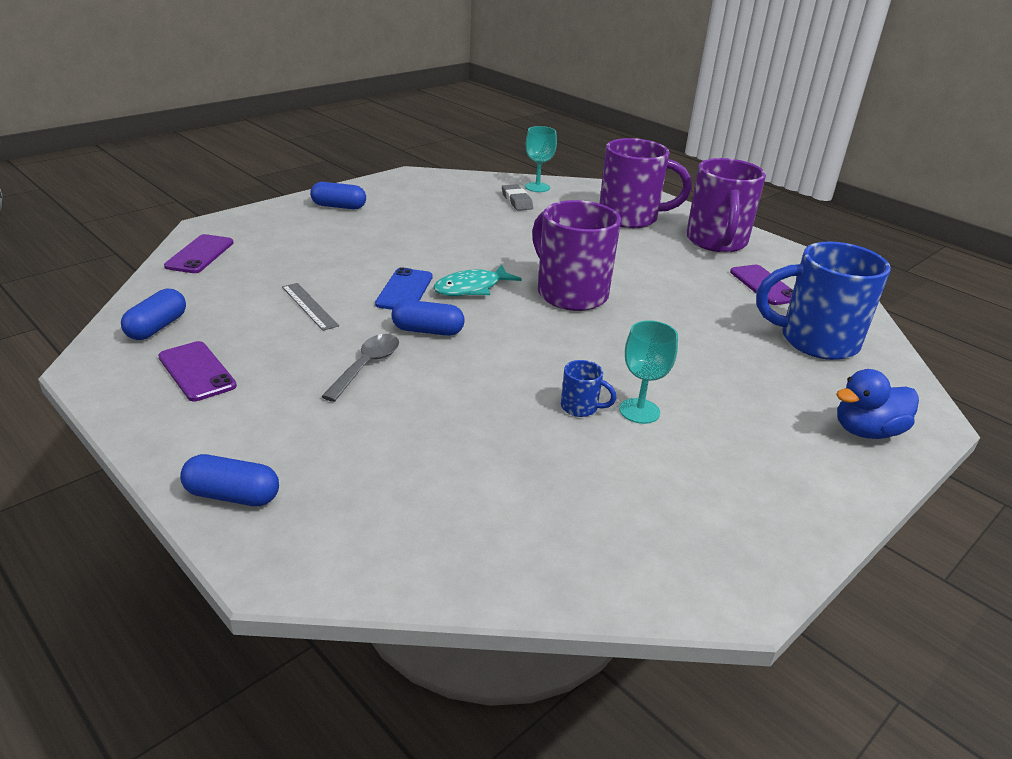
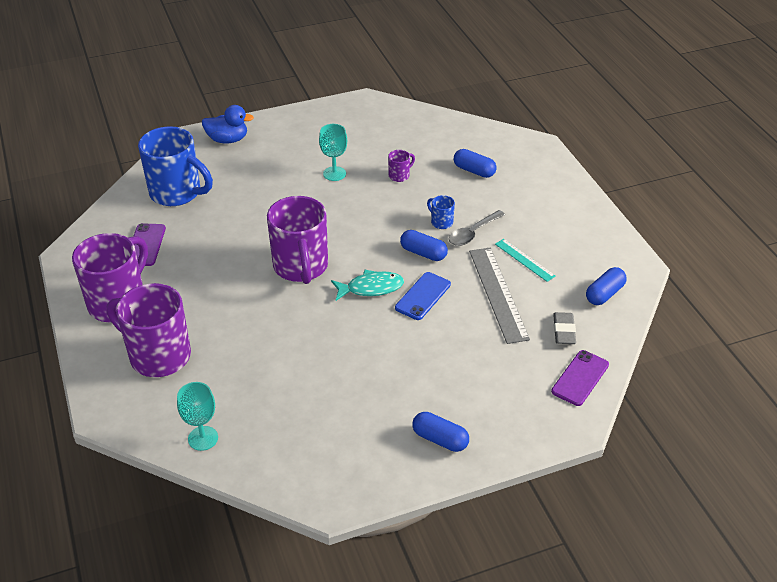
camera: 155 degrees left, 10 degrees up
(197, 371) = (575, 250): purple phone -> none
(232, 496) = (555, 175): blue capsule -> blue capsule (474, 171)
(278, 346) = (524, 260): none -> turquoise ruler
(309, 306) = (498, 294): grey ruler -> grey ruler, size x1.79
(516, 201) = (247, 412): grey eraser -> grey eraser (564, 331)
(532, 430) = (399, 175): none -> purple mug
(581, 407) = (364, 182): blue mug -> blue mug (441, 222)

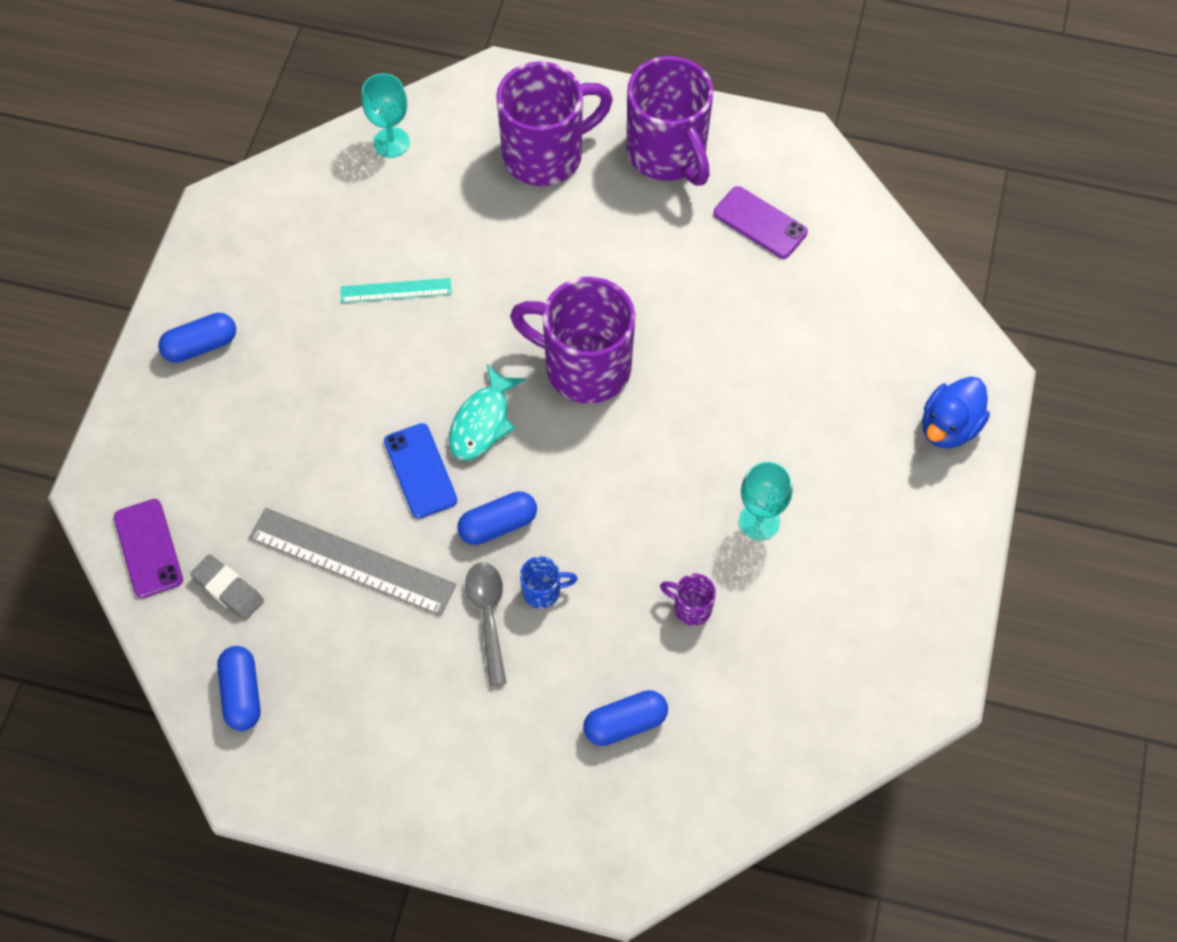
camera: 125 degrees right, 20 degrees up
(177, 193) = (852, 304): blue mug -> none
(399, 175) = (690, 607): purple mug -> purple mug turned 120 degrees clockwise
(524, 260) = (384, 643): turquoise ruler -> turquoise ruler (396, 290)

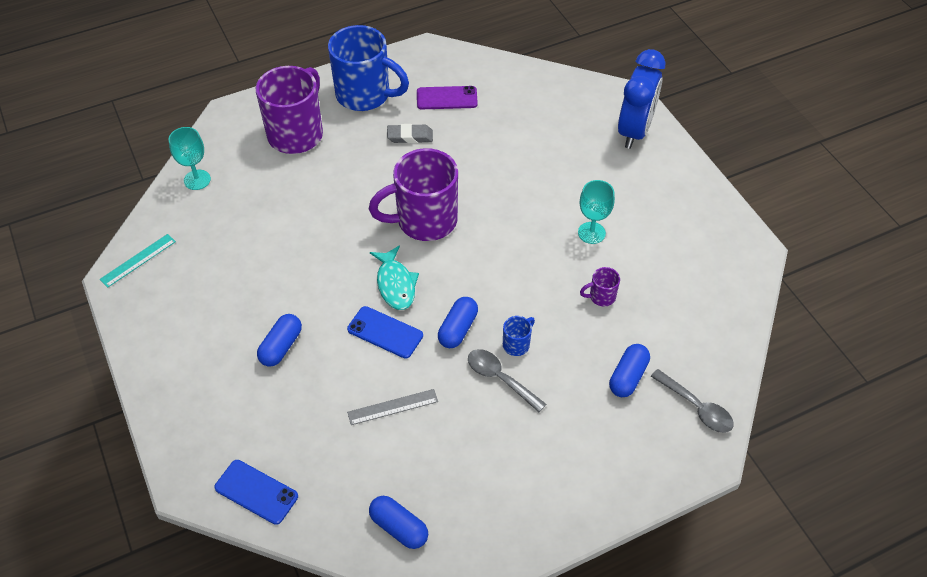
camera: 40 degrees left, 10 degrees down
(148, 548) = (256, 492): purple phone -> blue phone
(201, 346) = (179, 357): blue capsule -> blue capsule (281, 346)
(228, 589) = (332, 477): grey eraser -> grey eraser (410, 136)
(352, 561) = (393, 407): grey ruler -> grey ruler, size x0.56
(396, 290) = (276, 251): turquoise ruler -> turquoise ruler (138, 260)
(665, 819) = (696, 407): none -> grey spoon
(668, 154) = (365, 95): purple mug -> blue mug
(948, 427) = (634, 131): blue duck -> blue clock

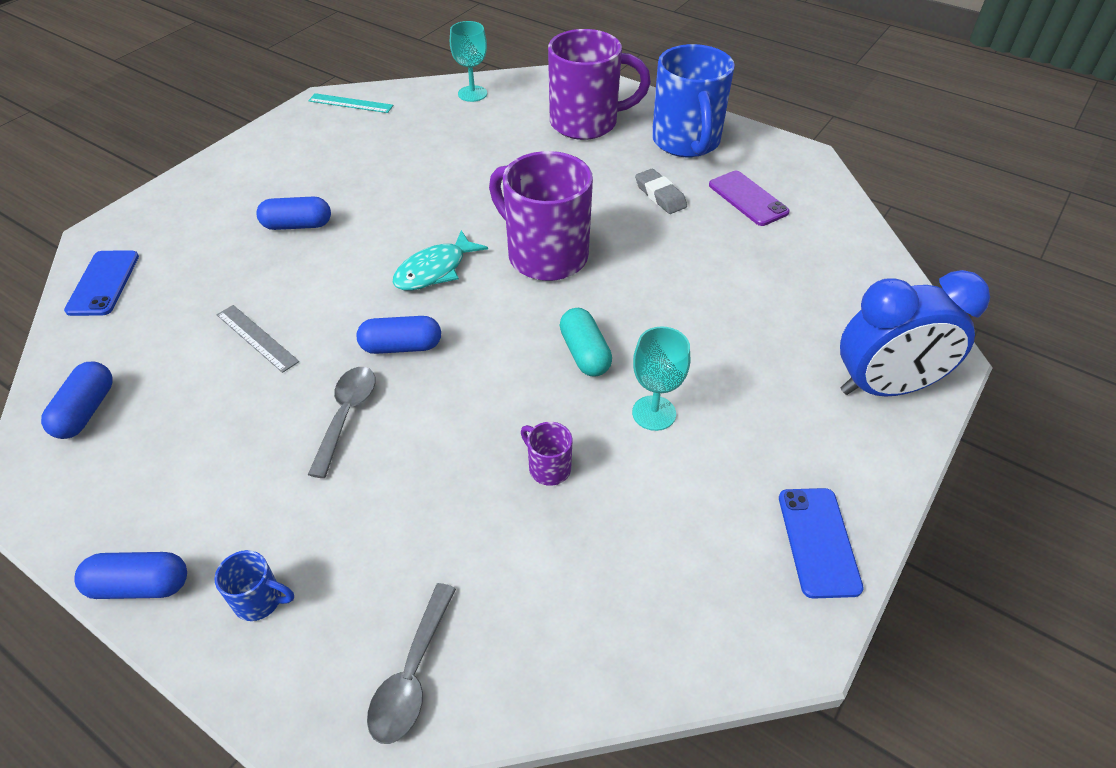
camera: 60 degrees right, 5 degrees down
(385, 332) = (360, 290): blue phone -> blue phone (818, 542)
(517, 344) = (410, 410): blue mug -> blue mug (260, 600)
(526, 241) = (585, 353): none -> turquoise capsule
(628, 377) = (423, 556): blue capsule -> blue capsule (140, 586)

